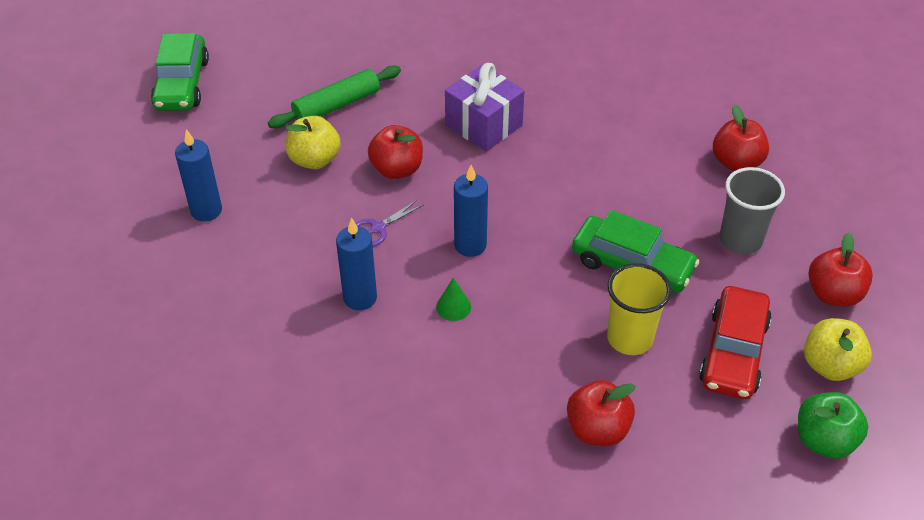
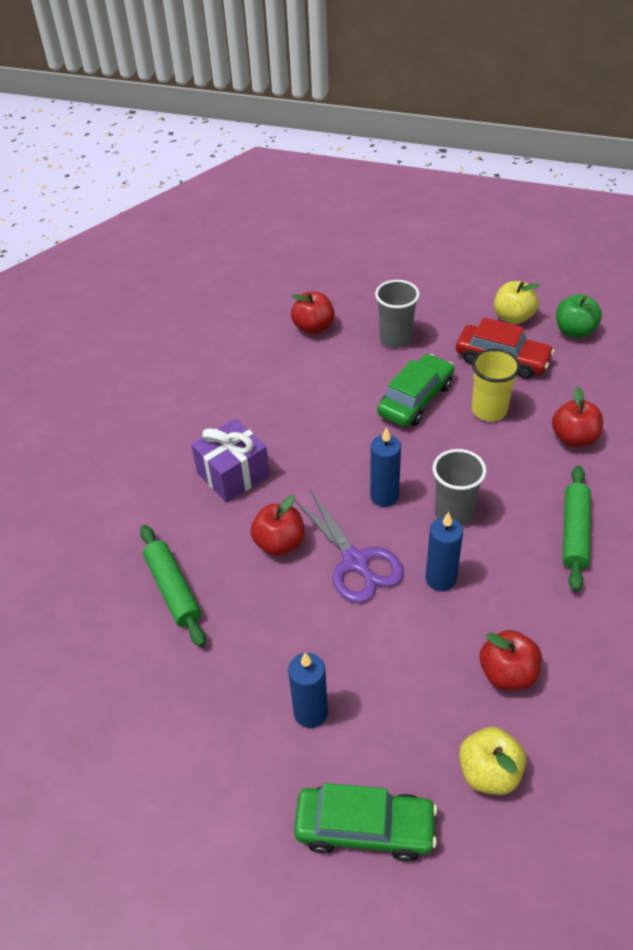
camera: 80 degrees left, 0 degrees up
(182, 84) = (90, 748): green car -> green car (365, 828)
(314, 160) = (252, 611): yellow apple -> yellow apple (489, 772)
(378, 228) = (355, 562): purple scissors -> purple scissors, size x2.00
(436, 422) = (574, 533): none -> green rolling pin
(453, 307) = (454, 513): green cone -> grey cup
(833, 294) = (450, 304): red apple -> red apple (507, 673)

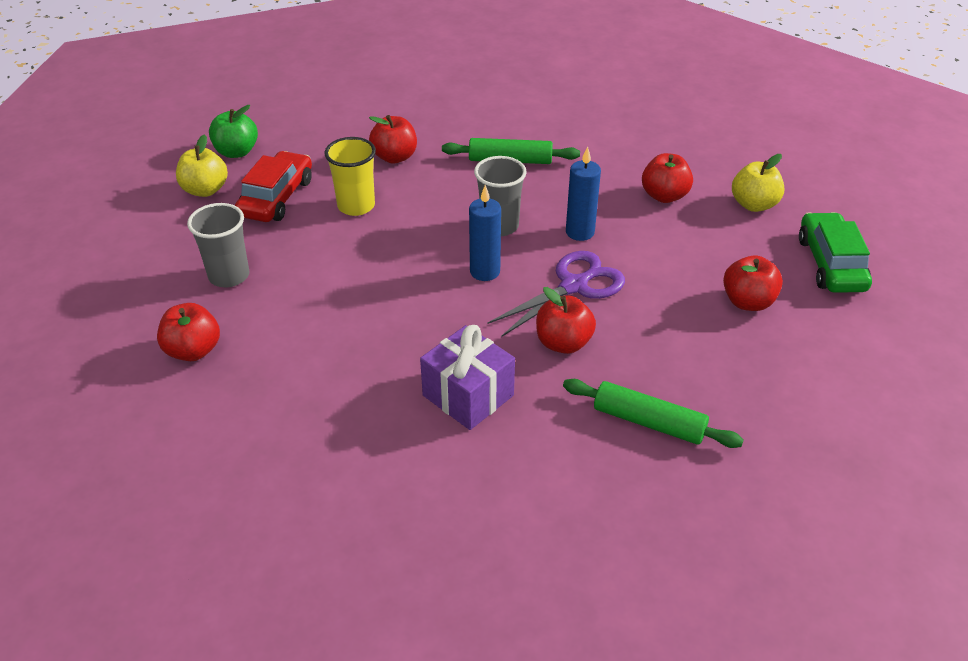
camera: 100 degrees left, 5 degrees down
(173, 590) = (648, 422): green rolling pin -> green rolling pin turned 60 degrees clockwise
(310, 713) = (747, 302): blue candle -> red apple
(415, 399) = (338, 256): green car -> none

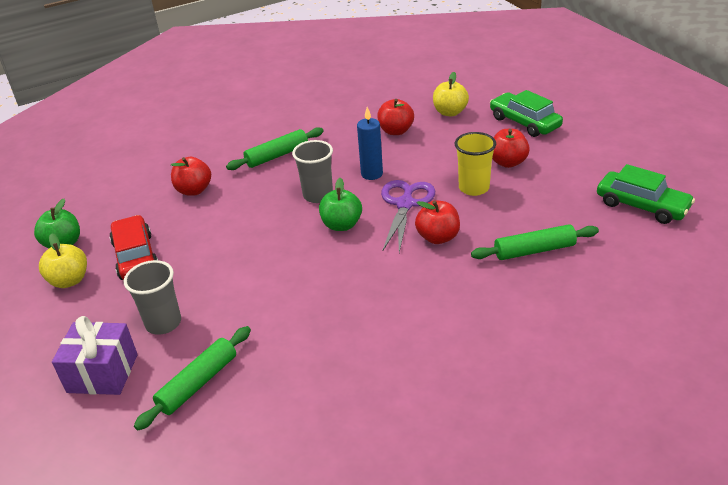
camera: 35 degrees left, 5 degrees down
(193, 350) = (198, 383): red apple -> green rolling pin
(356, 206) = (204, 232): yellow cup -> yellow cup (474, 188)
(468, 395) = (419, 297): purple gift -> purple gift (102, 373)
(485, 272) = (341, 225): blue candle -> green apple
(849, 450) = (642, 206): none -> green car

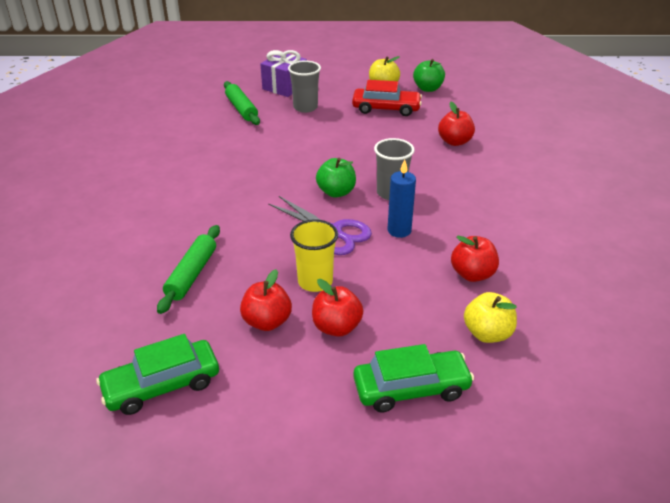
camera: 115 degrees right, 0 degrees up
(277, 155) = (480, 190): green rolling pin -> none
(438, 237) = (267, 231): red apple -> red apple (267, 322)

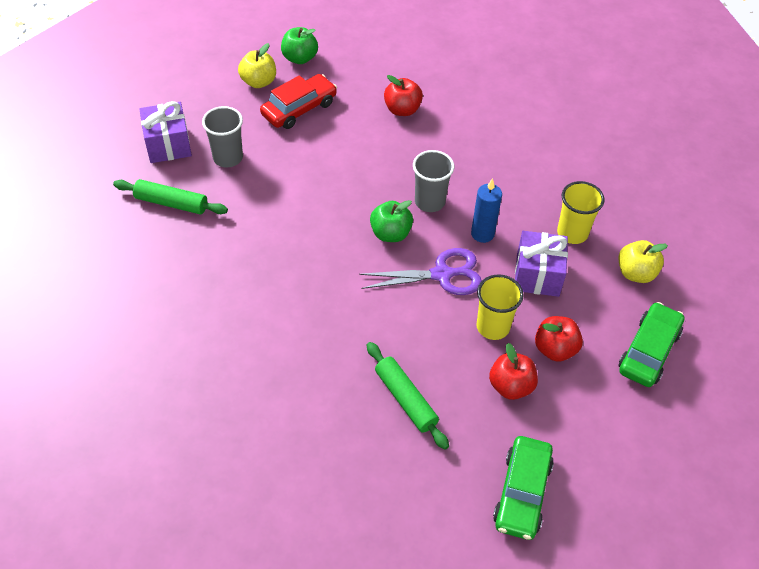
camera: 50 degrees left, 15 degrees up
(400, 278) = (537, 275): none -> purple gift
(472, 274) = (572, 233): red apple -> yellow cup

